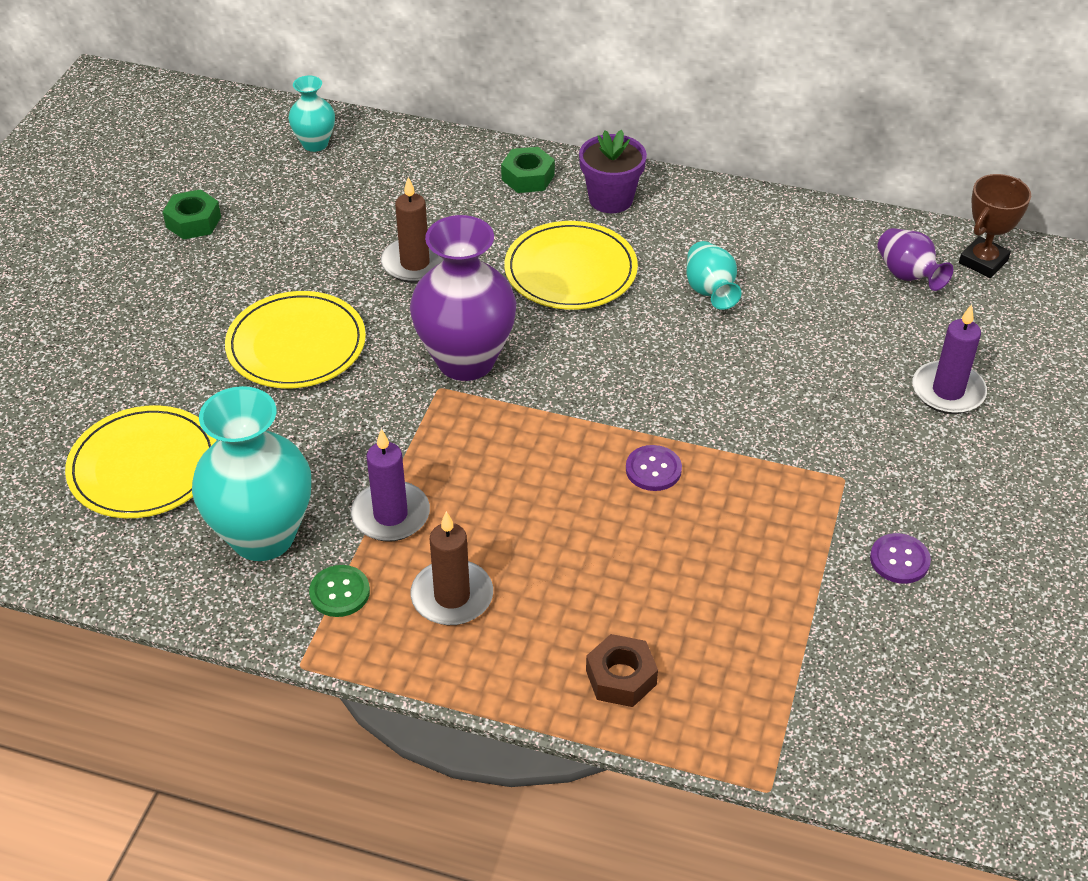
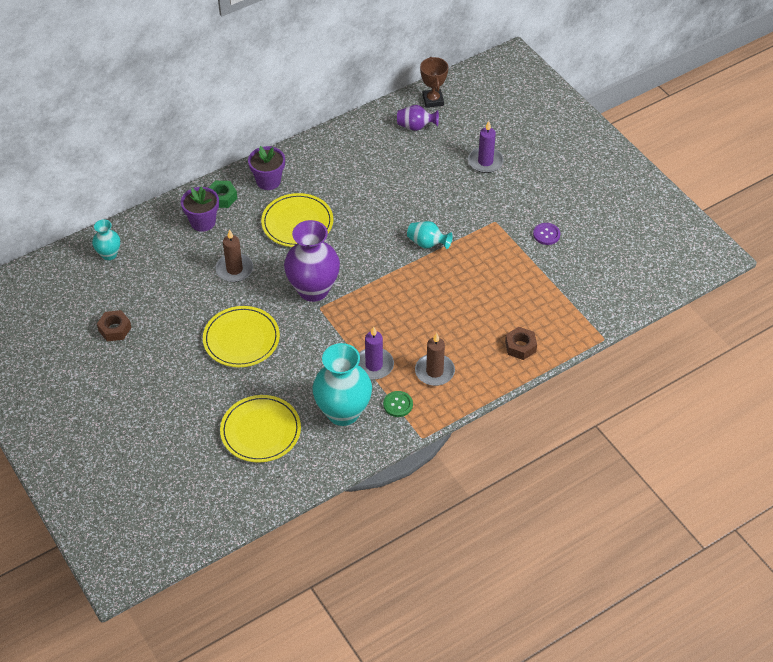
camera: 50 degrees left, 5 degrees up
(193, 222) = (115, 329): green nut -> brown nut
(464, 186) = (203, 222): none -> purple flower pot
(653, 469) = (434, 272): purple button -> none
(710, 291) = (358, 189): turquoise vase -> turquoise vase (427, 243)

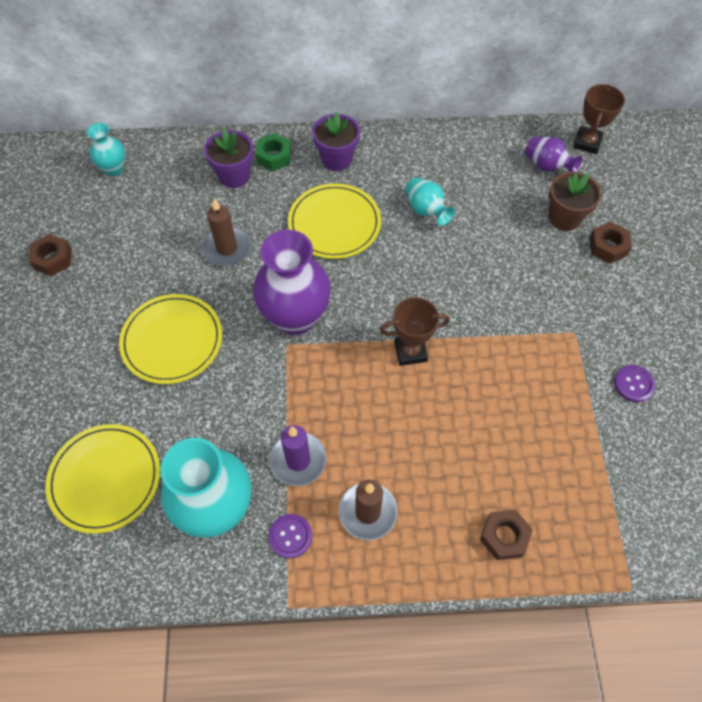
camera: 30 degrees right, 10 degrees up
(398, 404) = (290, 536): green button -> purple button
(401, 276) = (410, 351): none -> brown trophy
(427, 243) = (470, 322): turquoise vase -> turquoise vase (426, 210)
(447, 155) = (564, 218): none -> brown flower pot
(485, 162) = (608, 247): purple candle -> brown nut

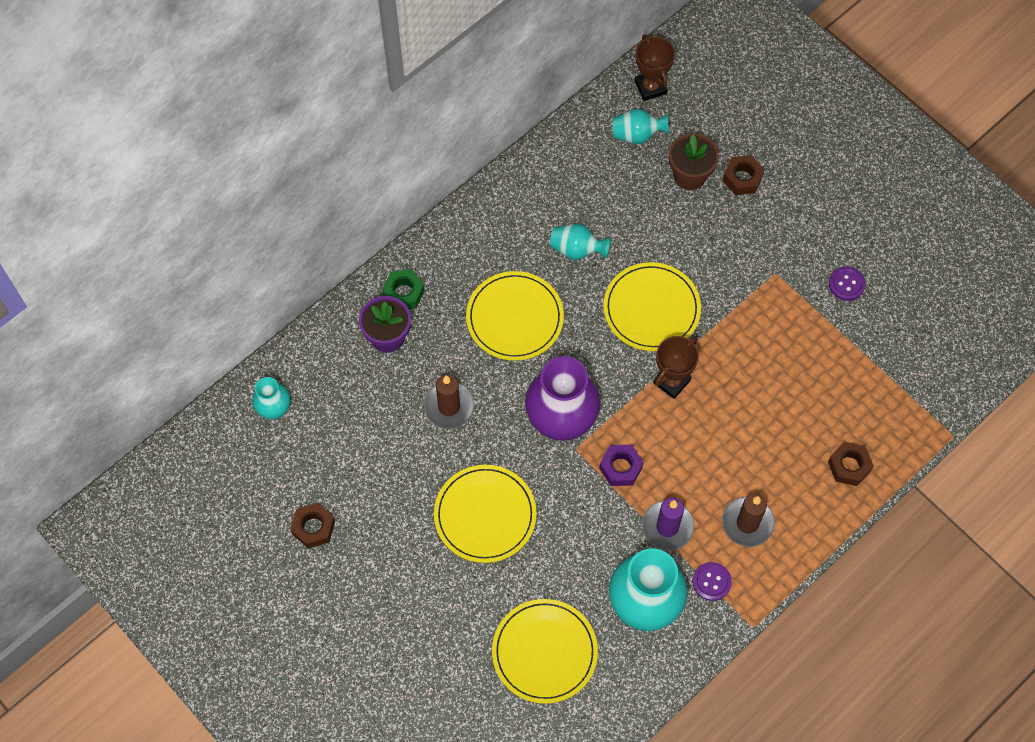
camera: 40 degrees left, 5 degrees up
(306, 385) = (620, 468): none -> purple nut
(336, 159) = (459, 256): purple flower pot -> none
(445, 288) = (651, 309): none -> yellow plate
(547, 166) = (637, 135): purple vase -> turquoise vase

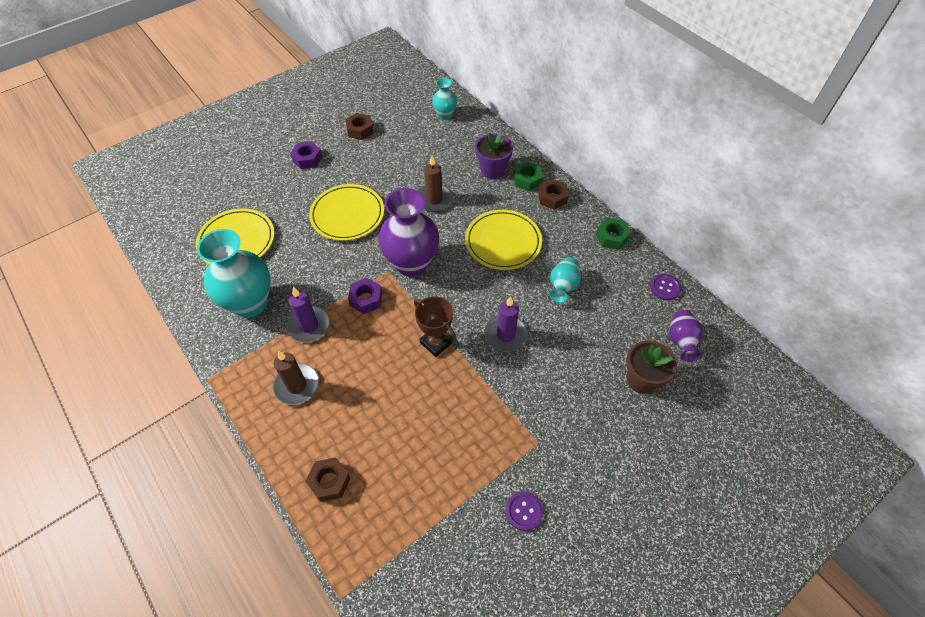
camera: 95 degrees right, 10 degrees down
(380, 592) = (307, 159): none -> purple nut
(496, 195) = (612, 237): none -> green nut
(637, 135) = (681, 341): turquoise vase -> purple vase
(650, 87) = (735, 357): brown trophy -> none
(651, 309) = (505, 335): yellow plate -> purple candle
(711, 582) = (254, 352): purple button -> purple button (665, 287)
(742, 178) = (642, 426): brown nut -> brown nut (552, 198)

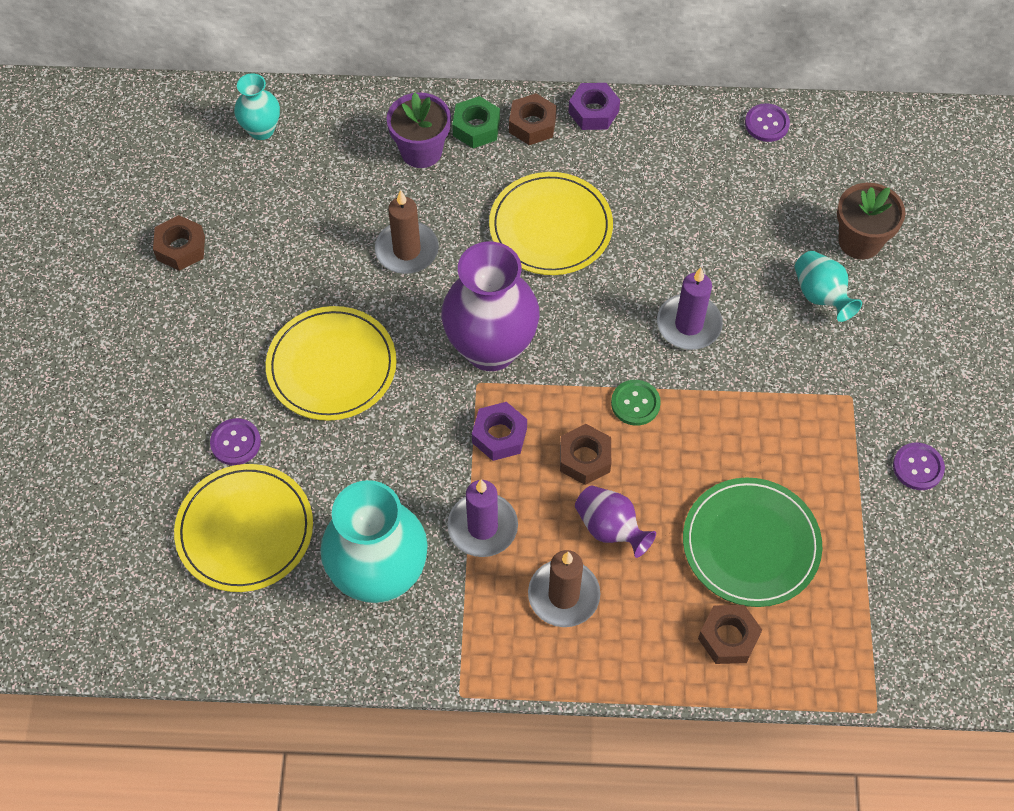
camera: 50 degrees left, 5 degrees up
(279, 209) = (235, 443): none -> purple button
(307, 159) = (170, 348): purple nut -> purple nut (593, 112)
(384, 342) = (585, 458): none -> brown nut
(397, 454) = (751, 544): none -> green plate
(436, 342) = (635, 403): brown trophy -> green button
(563, 286) = (674, 217): turquoise vase -> turquoise vase (821, 295)
(612, 237) = (651, 115): green nut -> none
(681, 341) = (846, 167): purple vase -> purple vase (610, 528)

